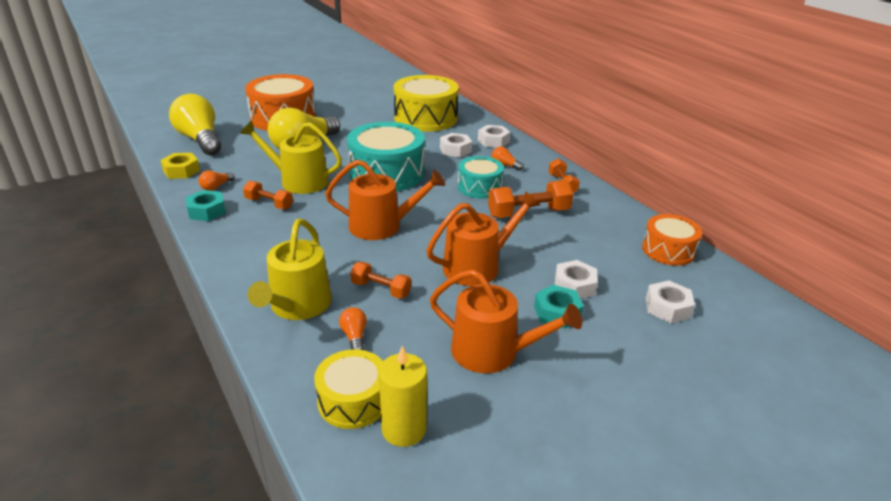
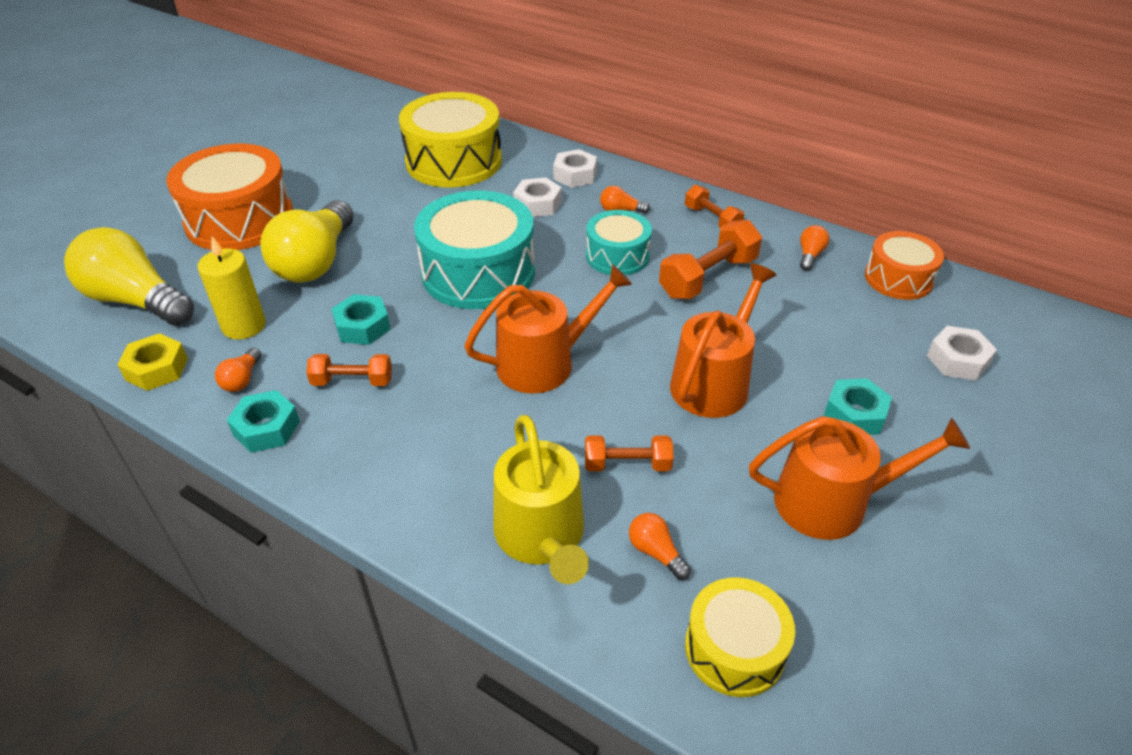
camera: 25 degrees left, 10 degrees up
(299, 181) = (362, 326): yellow watering can -> turquoise nut
(404, 429) = (825, 659): yellow candle -> yellow candle (244, 326)
(574, 286) = (842, 368): white nut -> none
(613, 220) = (810, 255): none -> orange light bulb

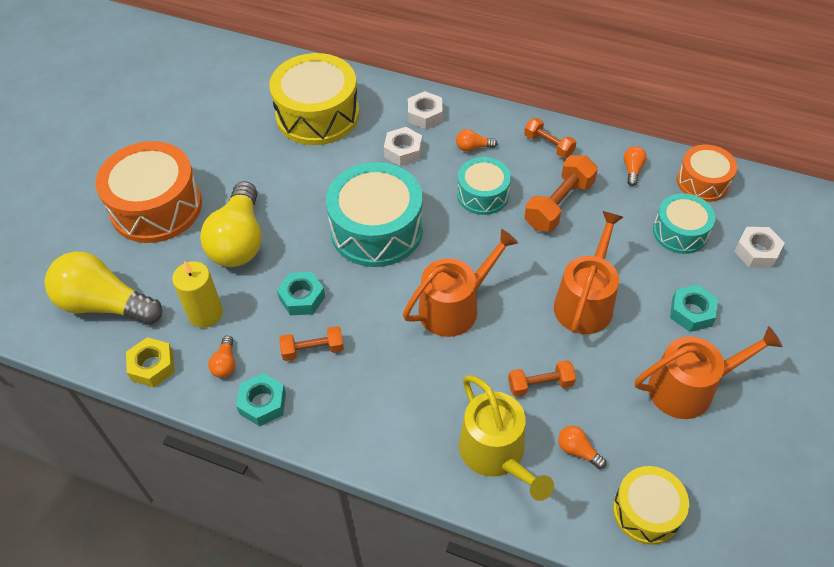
camera: 10 degrees left, 10 degrees up
(857, 325) = (680, 232): none -> turquoise drum

